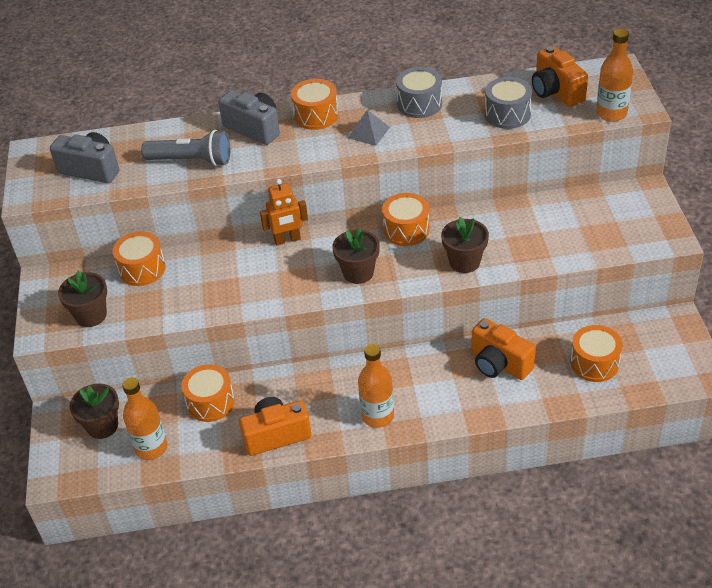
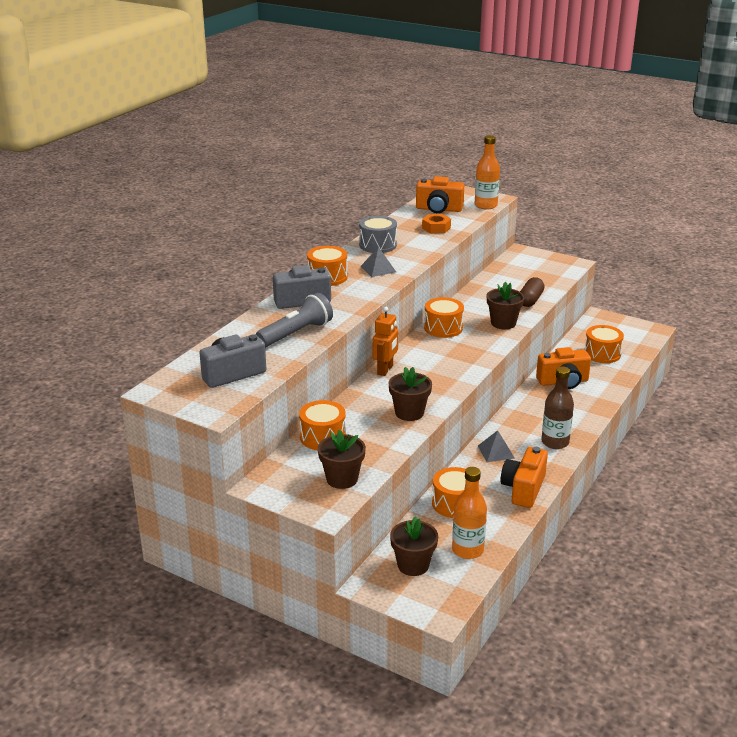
camera: 55 degrees left, 15 degrees down
(318, 384) = (495, 451): none -> grey pyramid
(358, 273) = (459, 359): brown flower pot -> brown flower pot (409, 413)
(377, 416) = (555, 442): orange bottle -> brown bottle
(507, 114) = (436, 228): grey drum -> orange nut
(539, 254) = (530, 300): none -> brown capsule

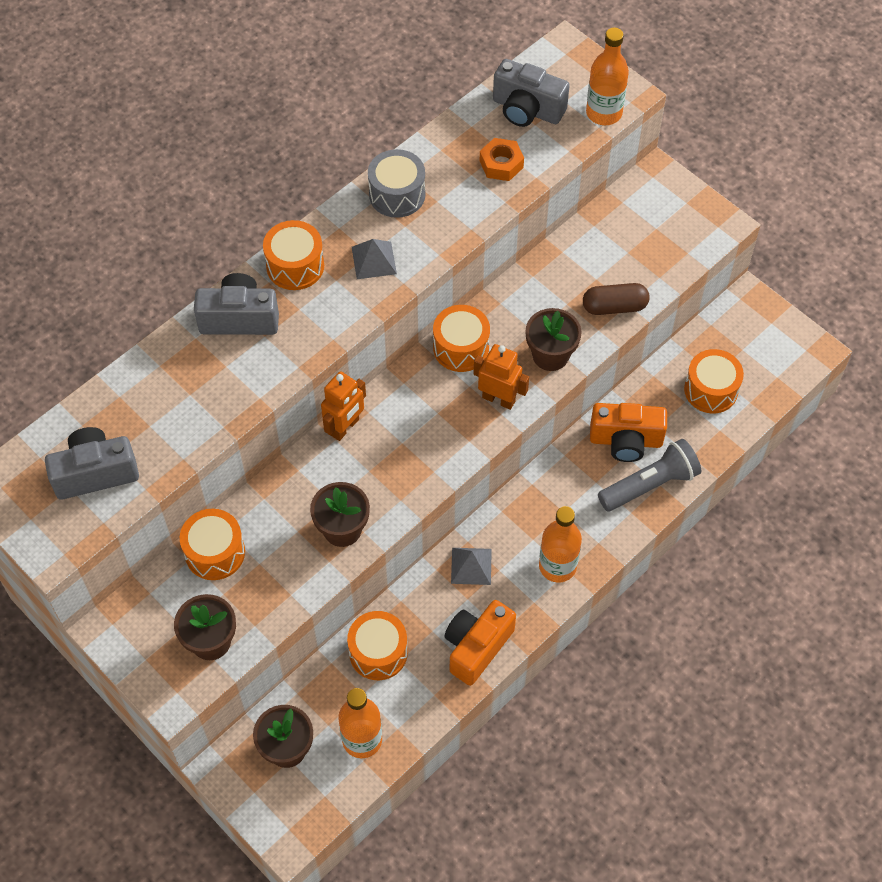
camera: 15 degrees right, 30 degrees up
(296, 333) = (206, 399): grey flashlight -> grey flashlight (650, 485)
(439, 209) = (527, 109): orange camera -> grey camera
(481, 344) = (498, 399): none -> orange robot
(530, 300) = (614, 307): brown capsule -> brown capsule turned 45 degrees clockwise
(555, 442) = (557, 566): brown bottle -> orange bottle

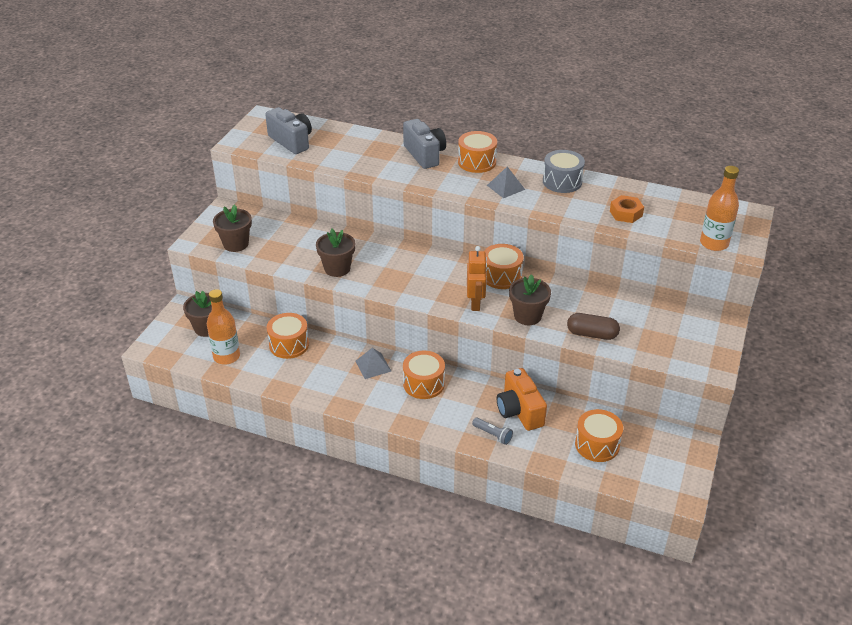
camera: 65 degrees right, 20 degrees down
(215, 552) = (293, 228): orange drum -> orange drum (423, 384)
(345, 427) = (408, 248): orange robot -> none
(477, 647) = (315, 387): orange camera -> none
(527, 109) = (681, 211): grey camera -> none
(557, 566) = (397, 406): orange bottle -> none
(614, 307) = (592, 334): brown capsule -> brown capsule turned 45 degrees counterclockwise
(650, 485) = (493, 435): grey flashlight -> grey flashlight, size x0.51

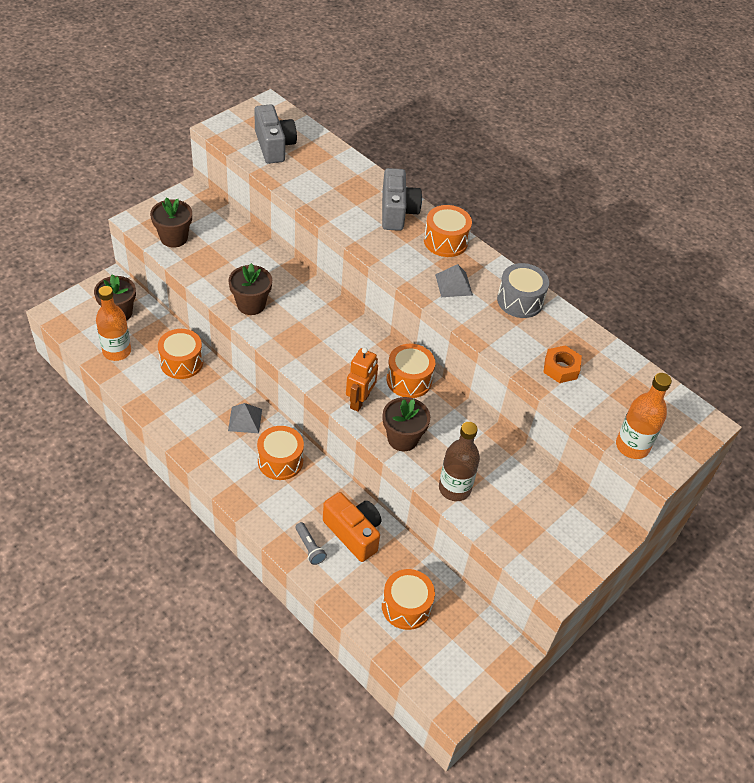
camera: 20 degrees right, 10 degrees up
(519, 411) = (353, 533): orange camera -> orange camera turned 135 degrees clockwise
(592, 334) = (454, 488): brown capsule -> brown bottle

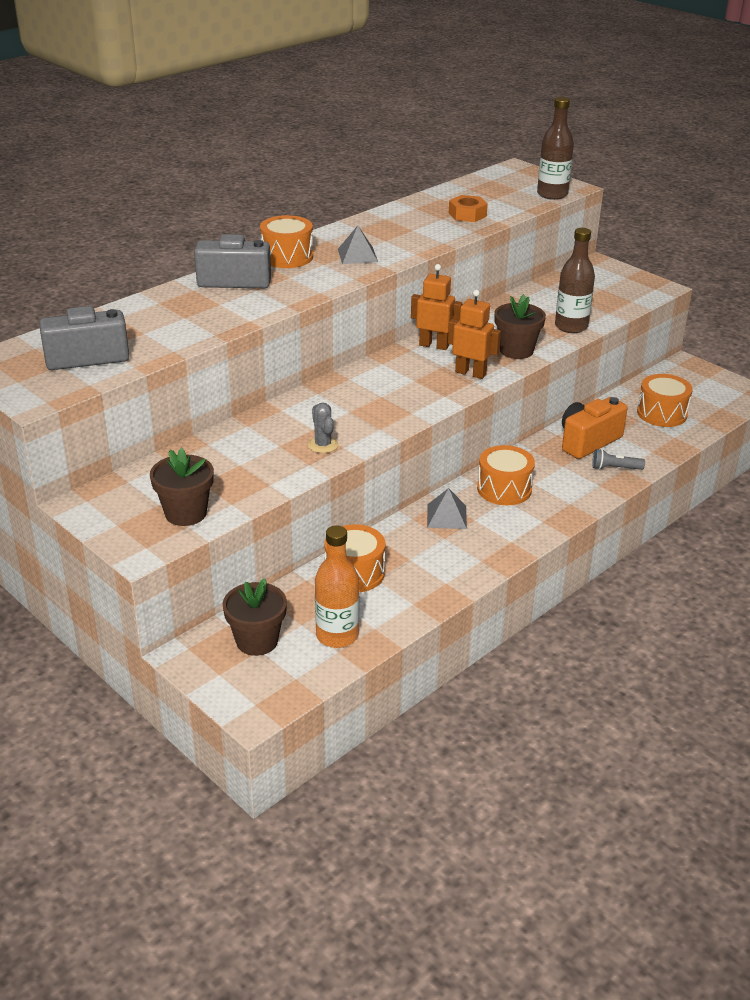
camera: 85 degrees left, 15 degrees down
(251, 304) = (323, 445): brown flower pot -> grey cactus
(309, 548) = (615, 468): grey flashlight -> grey flashlight turned 150 degrees counterclockwise
(409, 380) = (434, 345): orange drum -> orange robot
(520, 301) = (377, 226): grey drum -> none
(632, 446) = (552, 194): orange bottle -> brown bottle

